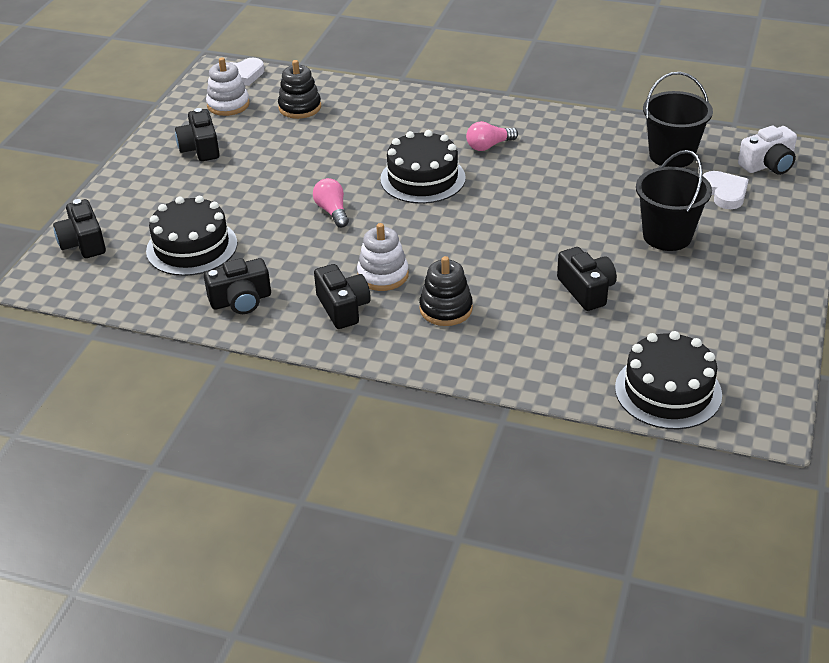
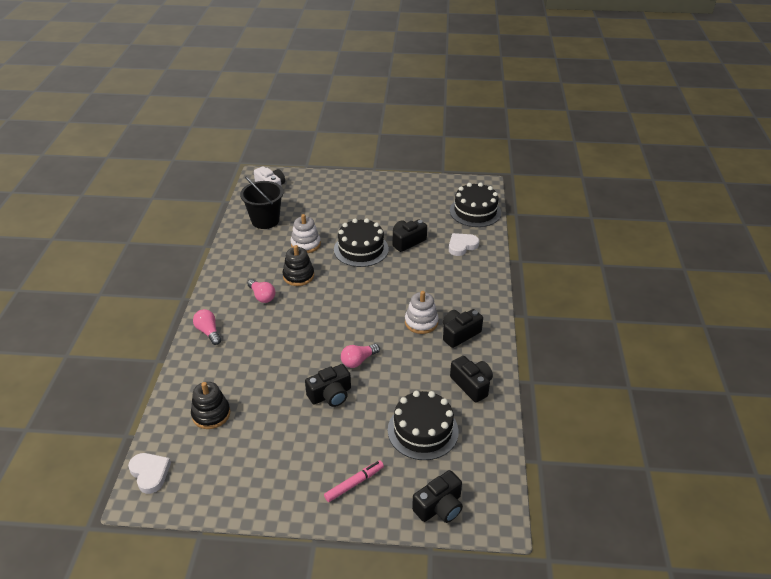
camera: 105 degrees left, 0 degrees up
(151, 190) = (354, 483): none -> pink marker
(200, 148) = (284, 468): black camera -> black camera (330, 395)
(228, 105) = (207, 469): white stacking toy -> white stacking toy (305, 244)
(423, 178) = (308, 322): black cake -> black cake (361, 249)
(434, 107) = (208, 332): none -> pink light bulb
(446, 309) = (443, 291): black stacking toy -> black stacking toy (298, 276)
(667, 236) = (349, 218): black bucket -> none
(724, 193) = (302, 201): white heart -> white heart (462, 246)

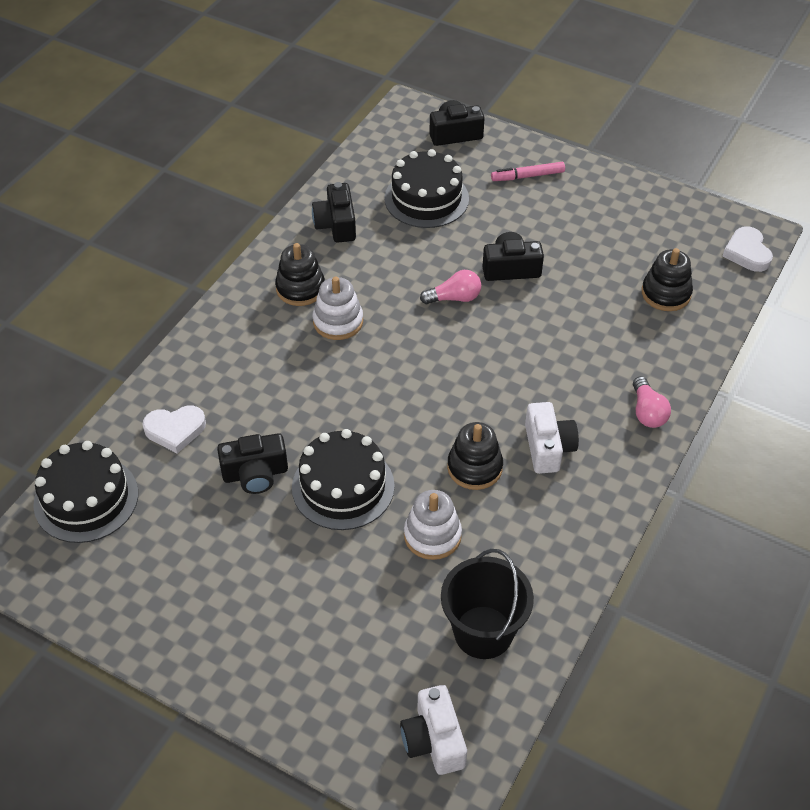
camera: 155 degrees left, 10 degrees up
(262, 296) = (548, 448): pink light bulb -> white camera
(459, 334) = (300, 288): black camera -> black stacking toy

